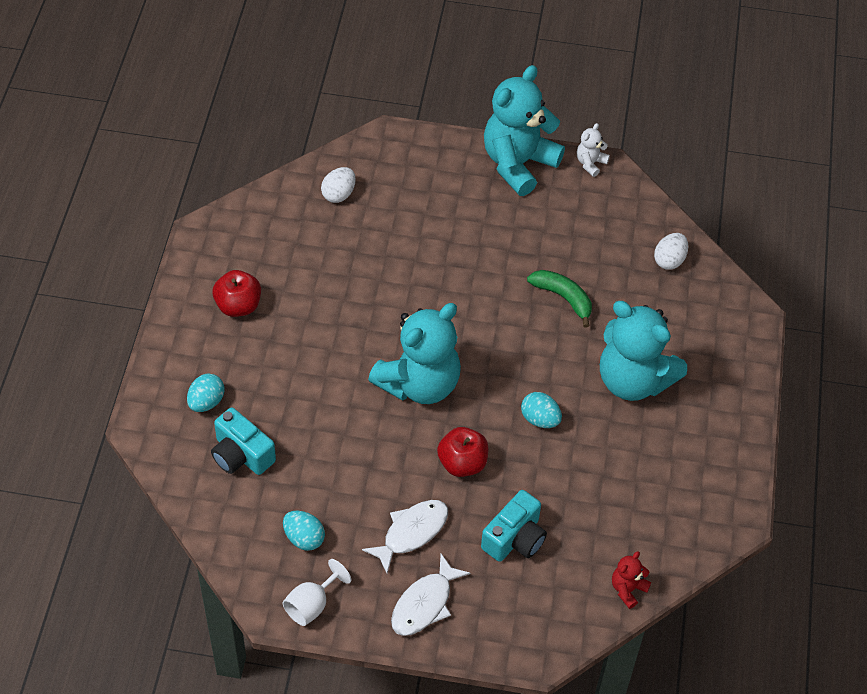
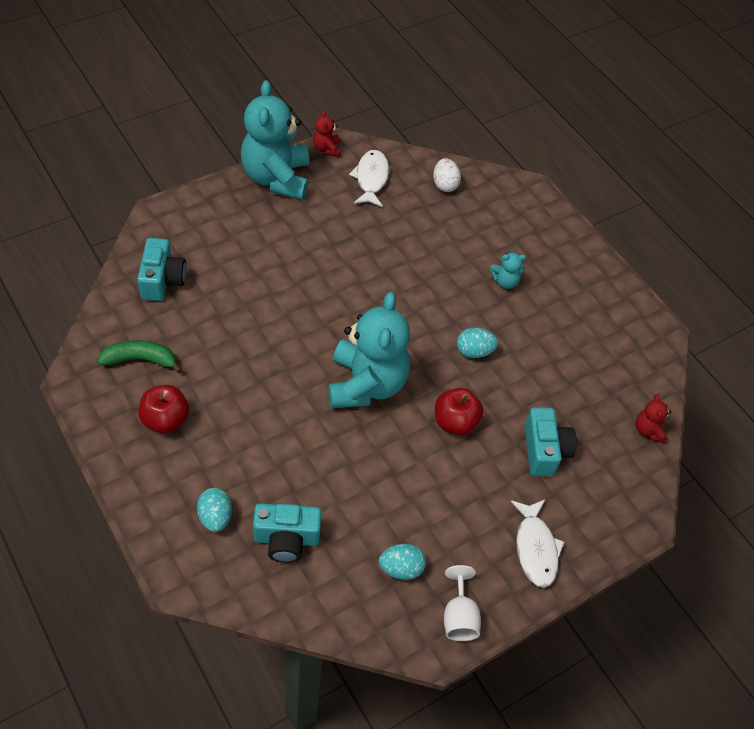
camera: 45 degrees left, 0 degrees up
(339, 194) = (162, 280): white egg -> turquoise camera
(411, 533) = (473, 501): white fish -> white fish (371, 178)
(563, 298) = (403, 254): green banana -> green banana (140, 360)
(590, 163) = (326, 149): white teddy bear -> red teddy bear
(633, 380) = (505, 281): turquoise teddy bear -> turquoise teddy bear, size x0.42

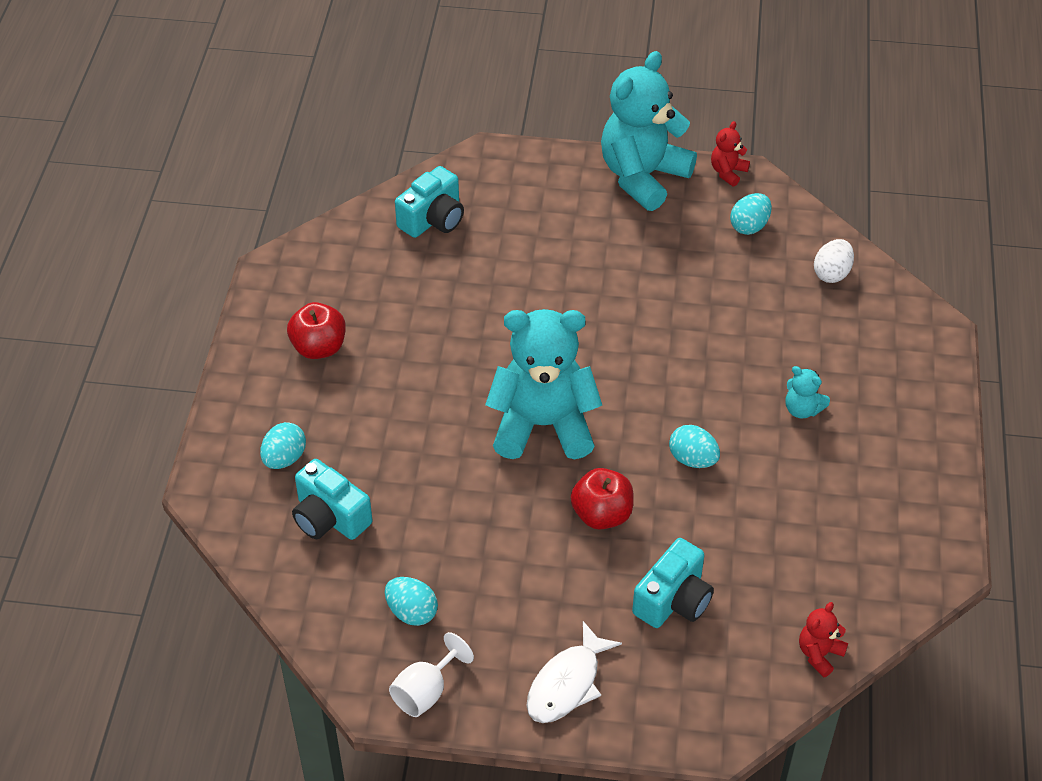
camera: 45 degrees right, 5 degrees down
(140, 360) = (346, 281): green banana -> none
(366, 384) = (543, 425): turquoise teddy bear -> turquoise teddy bear turned 135 degrees counterclockwise
(371, 178) = (749, 226): white fish -> turquoise egg

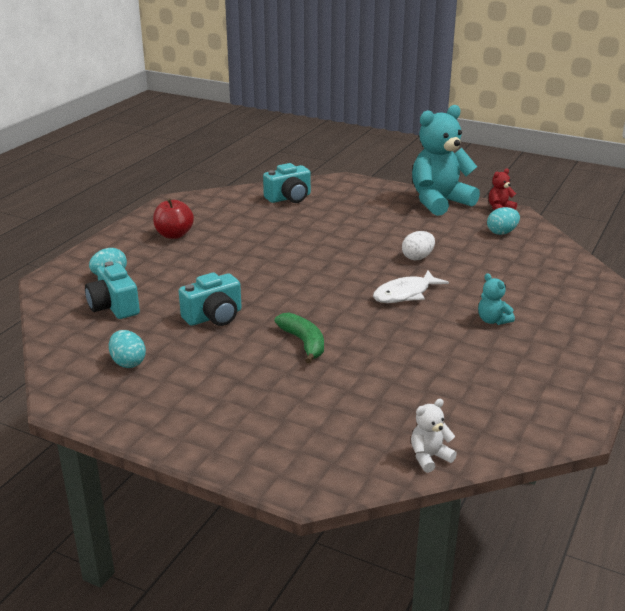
camera: 20 degrees right, 20 degrees down
(426, 691) = (102, 406): white goblet -> none
(543, 425) = (293, 293): turquoise teddy bear -> none
(567, 683) = (210, 426): white fish -> white fish (405, 294)
(602, 515) = (304, 343): red apple -> green banana
(673, 600) = (327, 398): turquoise camera -> turquoise camera (214, 317)
(692, 459) = (391, 329): turquoise egg -> none
(819, 654) = (429, 457): red teddy bear -> white teddy bear
(831, 273) = (552, 262): white egg -> white egg (417, 257)

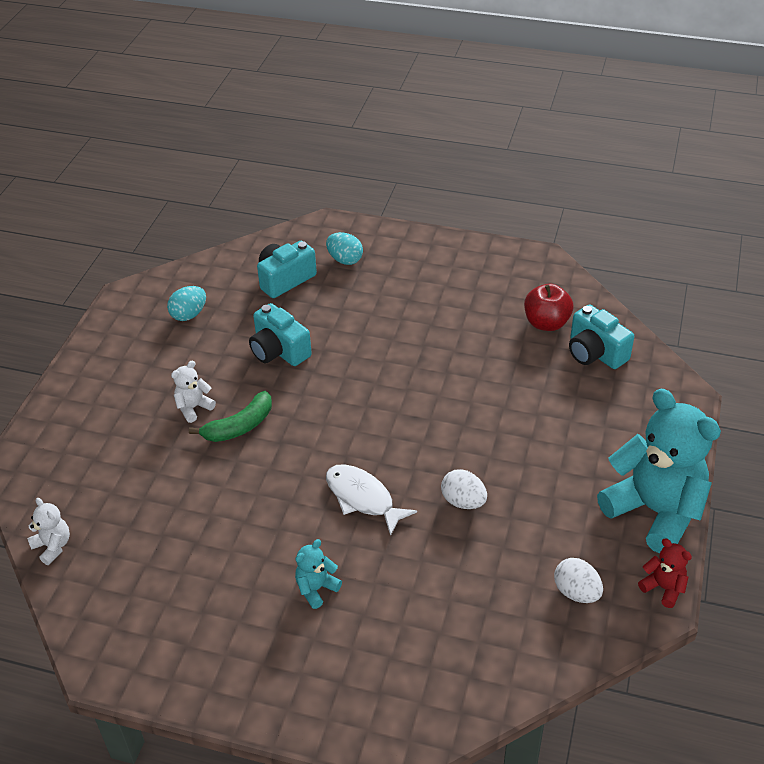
camera: 80 degrees right, 15 degrees up
(174, 235) = (451, 280): red apple -> red apple (546, 323)
(268, 366) = (193, 408): none -> white teddy bear
(502, 232) = (576, 592): turquoise egg -> white egg

